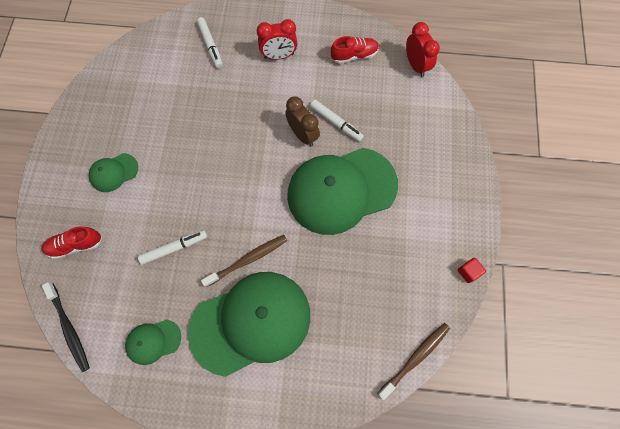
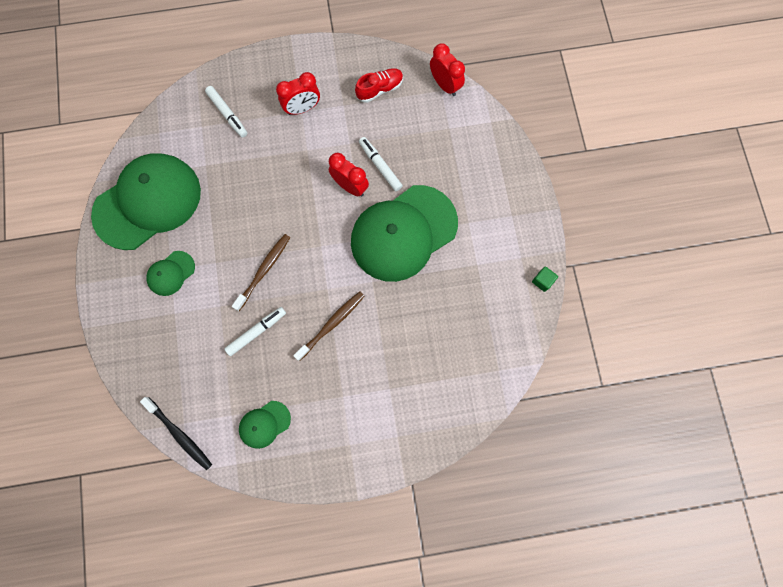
camera: 15 degrees left, 5 degrees up
(76, 245) = (157, 355): red shoe -> none
(251, 322) = (352, 382): green cap -> green cap (148, 202)
(302, 135) = (350, 186): brown clock -> red clock
(336, 123) = (380, 166): white marker -> white marker turned 150 degrees counterclockwise
(415, 358) = (512, 373): brown toothbrush -> brown toothbrush (263, 271)
(468, 272) = (542, 281): red cube -> green cube

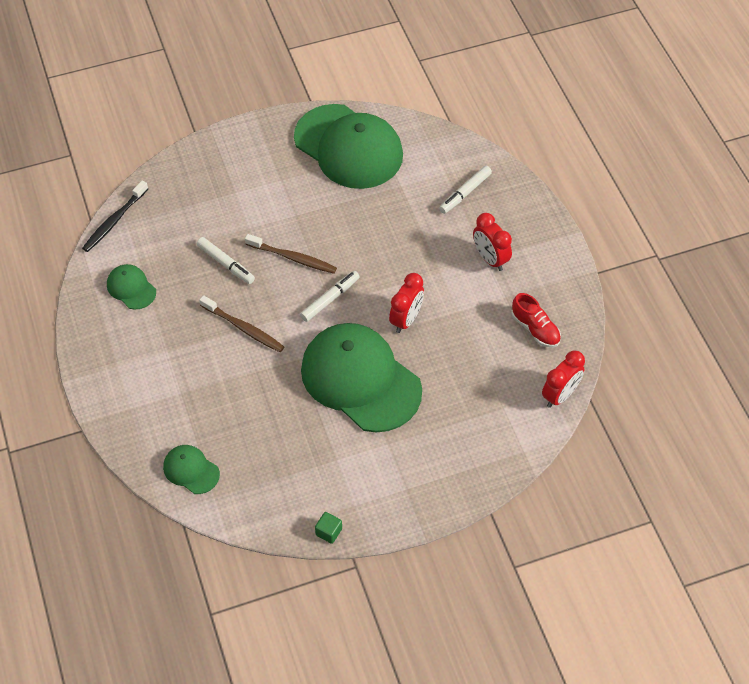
camera: 80 degrees right, 20 degrees down
(171, 273) = (276, 181): green cap -> green cap (191, 470)
(380, 166) = (437, 344): white marker -> white marker (330, 299)

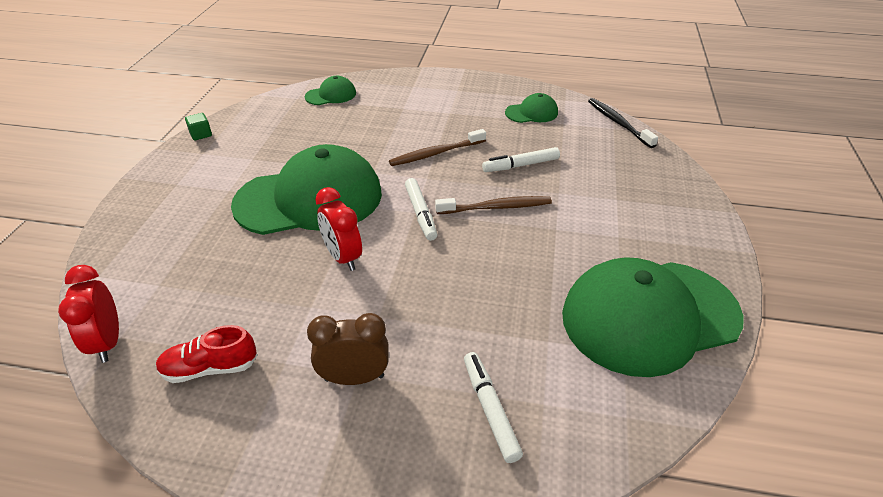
camera: 120 degrees right, 15 degrees down
(292, 258) = (496, 207): brown toothbrush -> brown toothbrush turned 150 degrees counterclockwise
(490, 259) = (354, 378): red clock -> brown clock

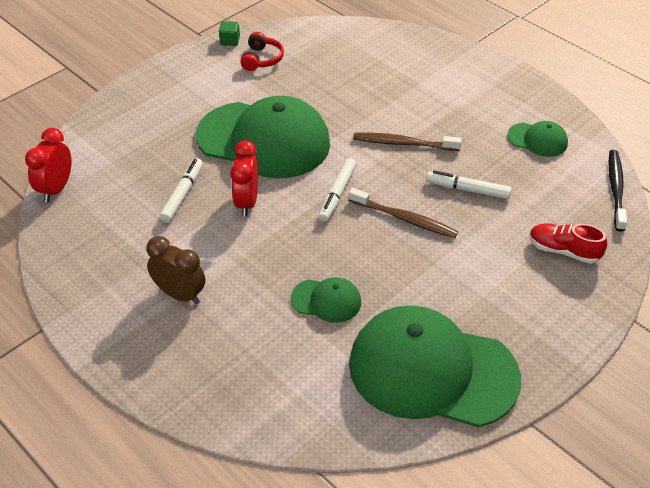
camera: 35 degrees right, 5 degrees up
(210, 368) = (100, 239): red shoe -> red shoe (563, 251)
(246, 138) = (262, 59): none -> red headphones
(331, 95) = (367, 42): green cap -> green cap (326, 300)
(490, 409) = (246, 365): white marker -> white marker (183, 194)

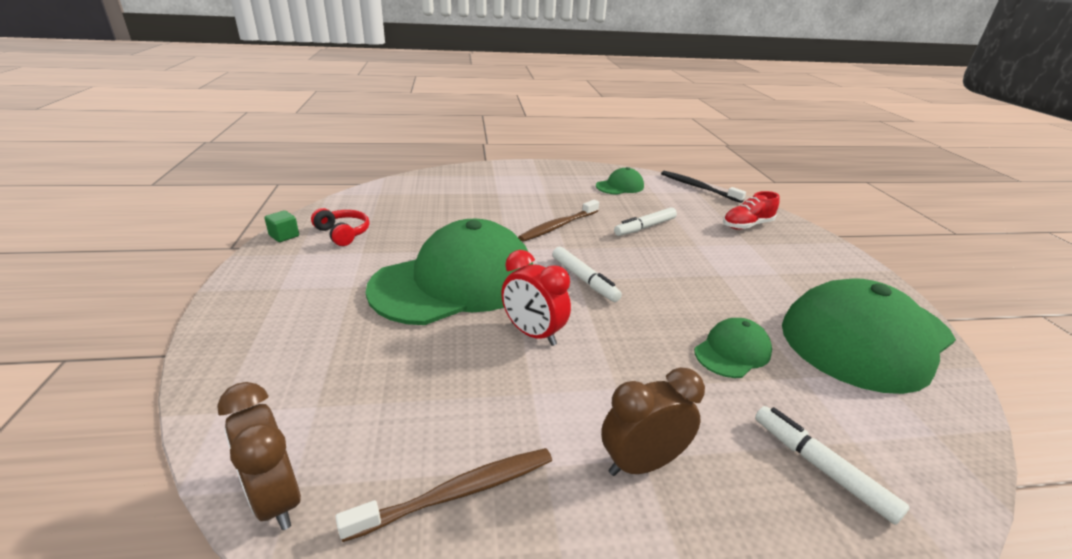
camera: 55 degrees left, 15 degrees down
(56, 189) = (276, 498): red clock -> brown clock
(183, 194) = (462, 373): white marker -> white marker (820, 467)
(404, 218) = (652, 264): brown toothbrush -> brown toothbrush (457, 493)

